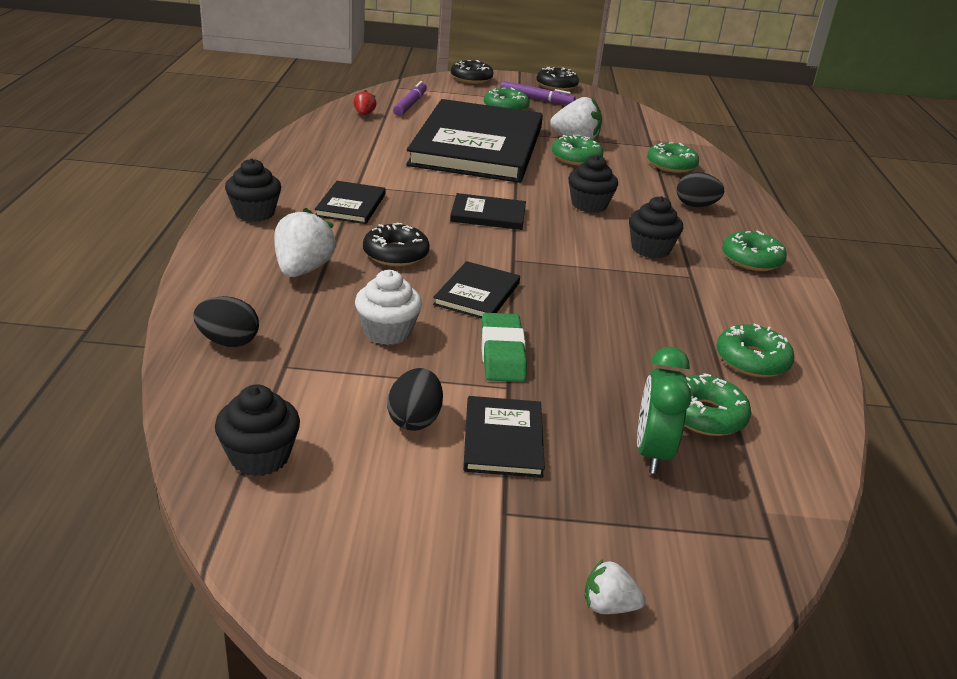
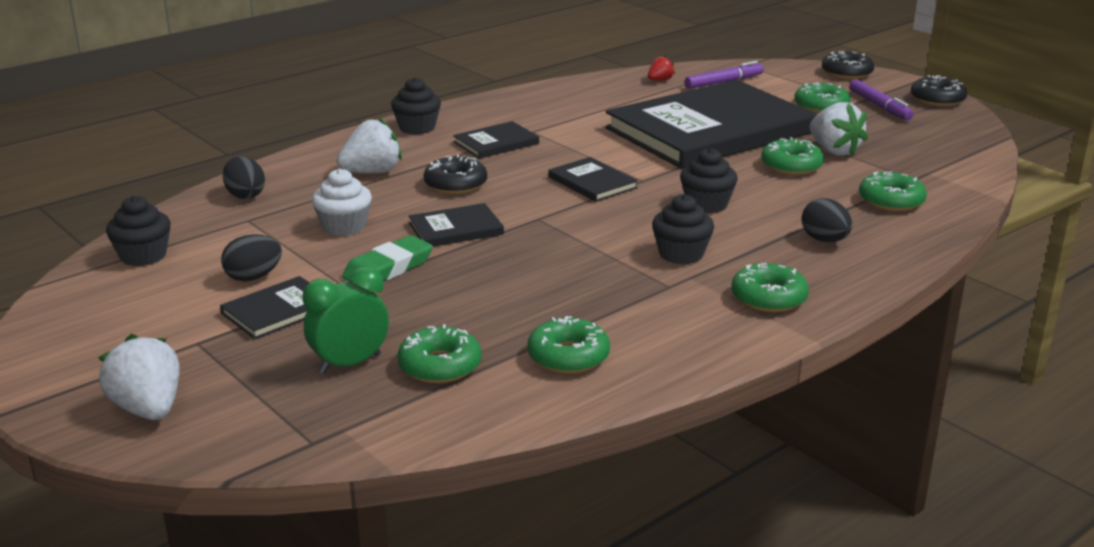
camera: 50 degrees right, 5 degrees down
(608, 606) = (148, 409): white strawberry -> white strawberry, size x1.86

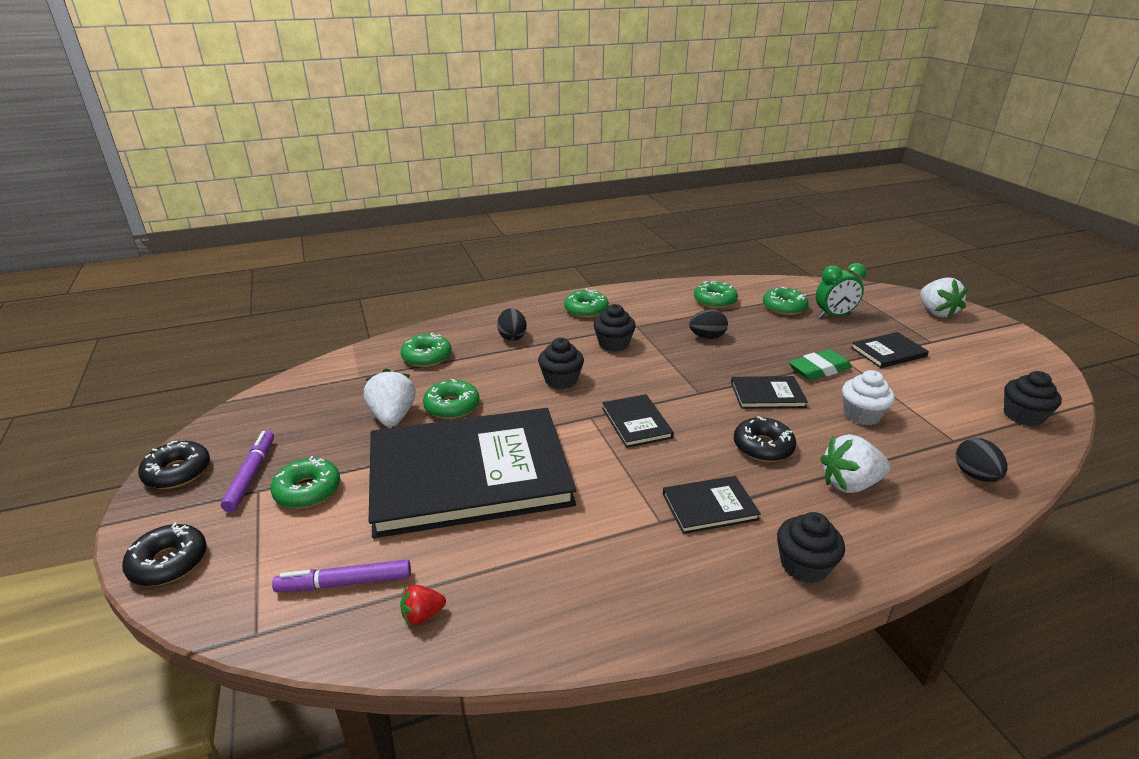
camera: 160 degrees left, 5 degrees up
(253, 277) = (918, 380): black egg -> black egg (707, 337)

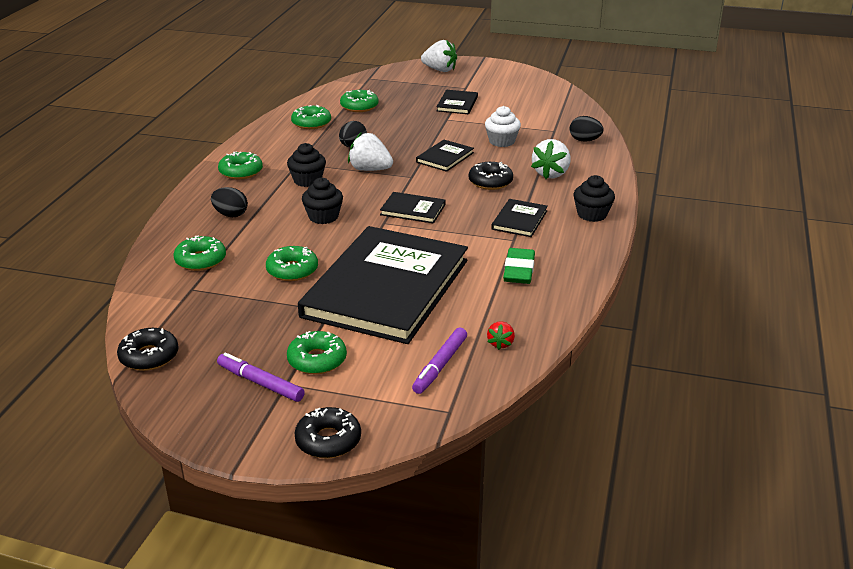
camera: 55 degrees left, 0 degrees up
(177, 472) = (204, 421): black donut -> black donut (149, 356)
(393, 417) = (269, 299): white strawberry -> white strawberry (370, 169)
(819, 369) = (443, 131): green eraser -> green eraser (519, 270)
(834, 316) = (395, 98): green clock -> none
(1023, 416) = (559, 104): black cupcake -> none

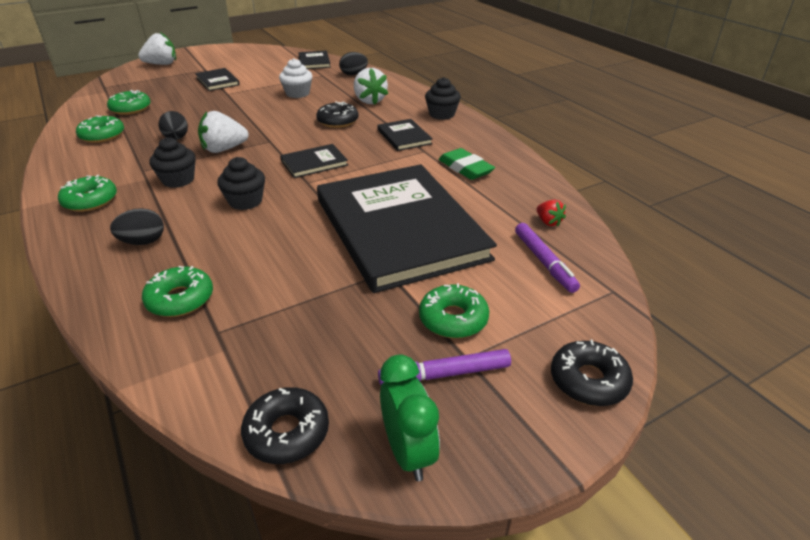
camera: 45 degrees left, 5 degrees up
(183, 402) = (408, 452): none -> green clock
(292, 270) = (294, 258): green donut -> none
(445, 157) = (273, 118): black book -> black book (314, 62)

